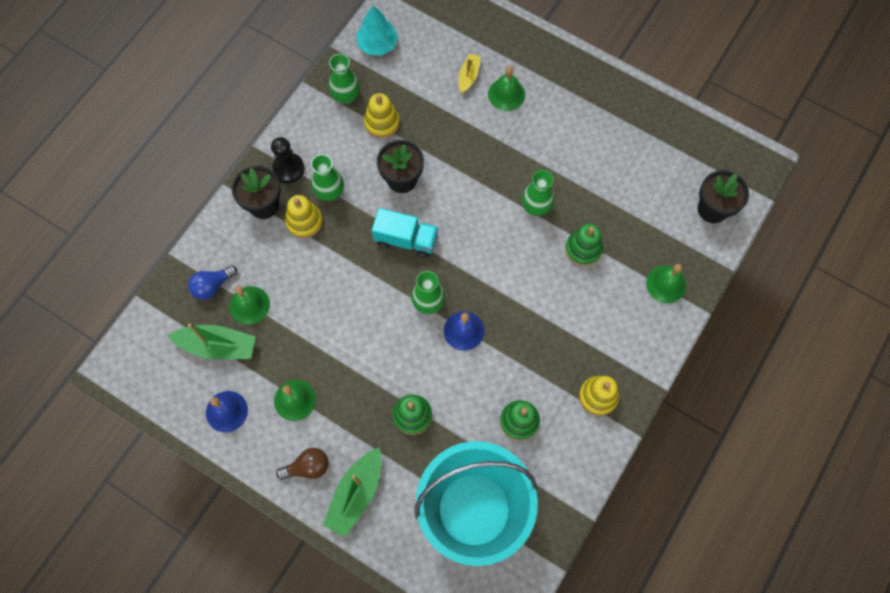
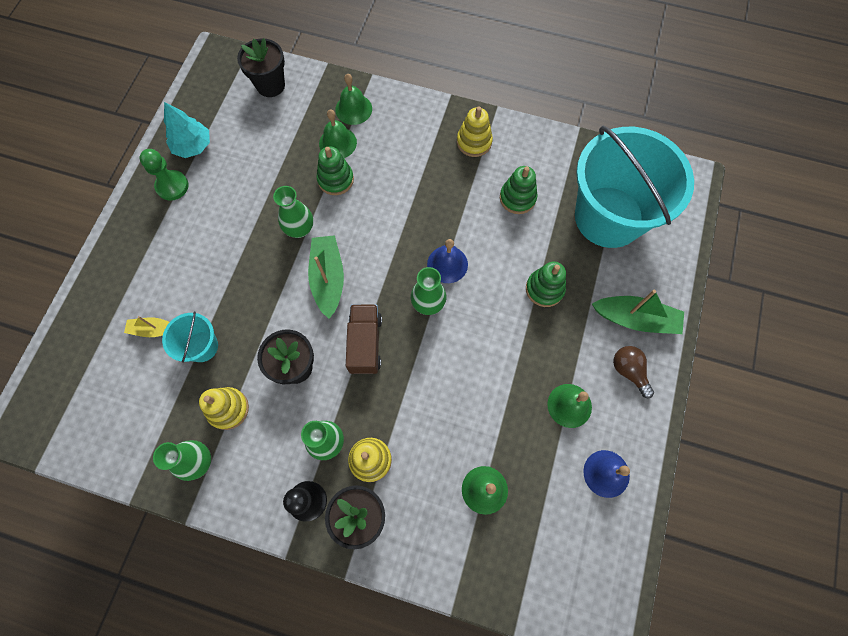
camera: 105 degrees left, 0 degrees up
(212, 286) = (475, 542): blue light bulb -> none
(217, 346) = (541, 510): green boat -> green boat (328, 279)
(377, 44) = (121, 444): turquoise tree -> turquoise tree (193, 146)
(406, 239) = (365, 343): turquoise truck -> brown truck
(442, 110) = (202, 346): none -> turquoise bucket
(506, 94) = (171, 285): green bell -> green bell (337, 143)
(609, 106) = (172, 186): none -> green pawn

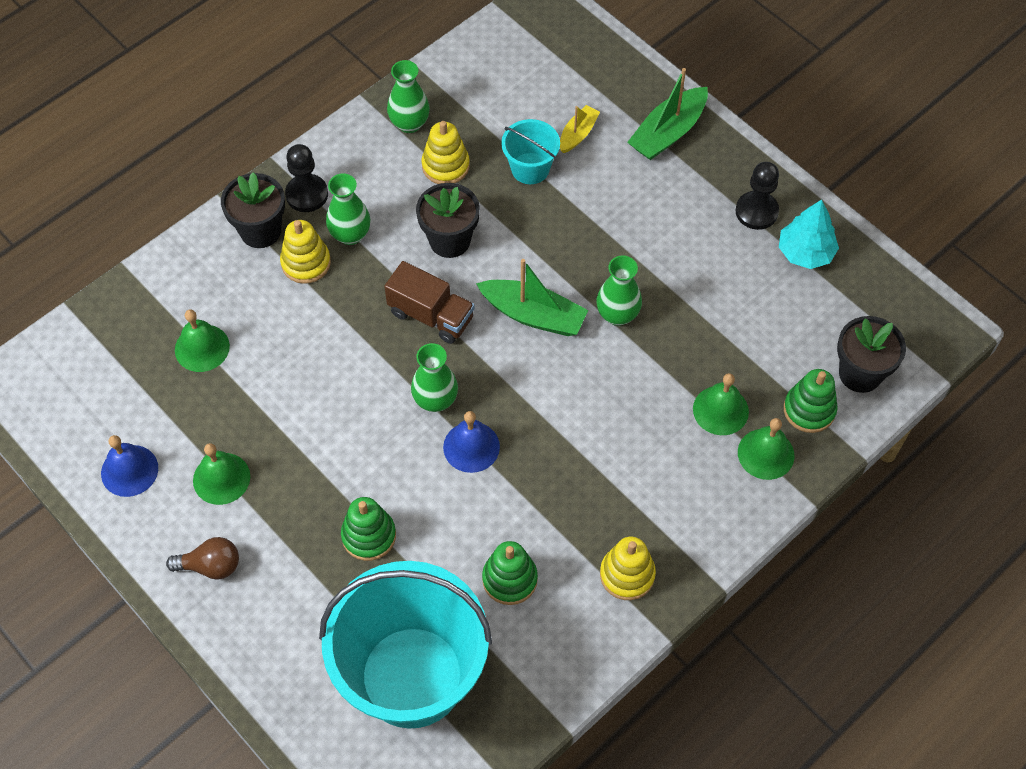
camera: 120 degrees right, 10 degrees down
(172, 186) = (756, 211): green pawn -> black pawn
(335, 179) = (665, 382): green stacking toy -> green stacking toy (809, 410)
(635, 319) = (262, 616): green boat -> green boat (668, 133)

